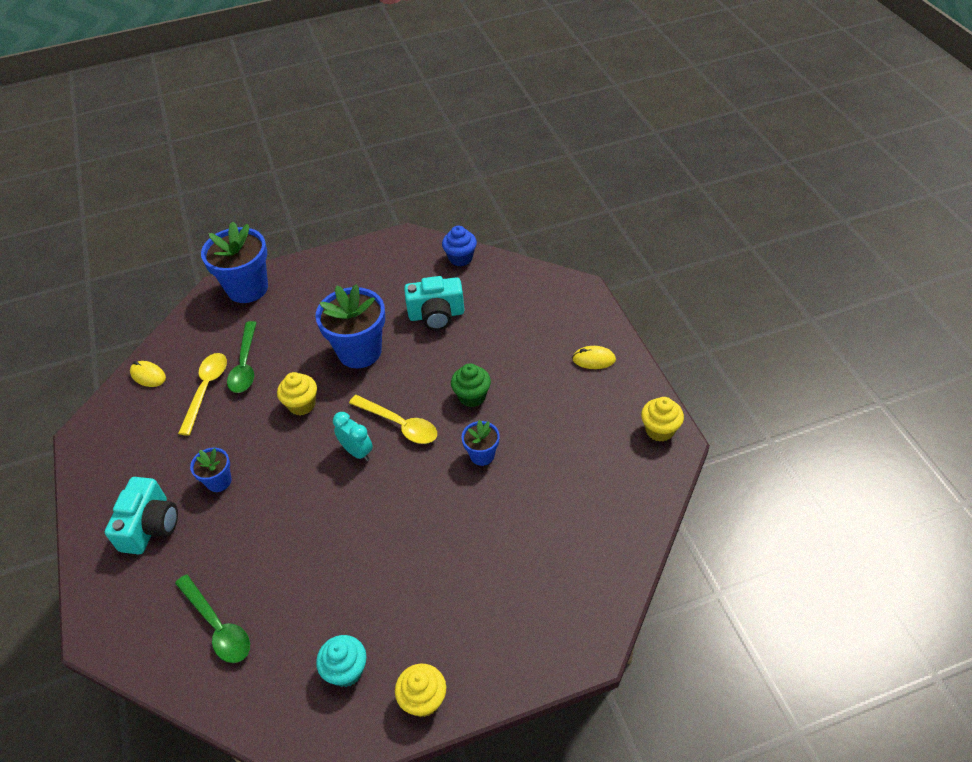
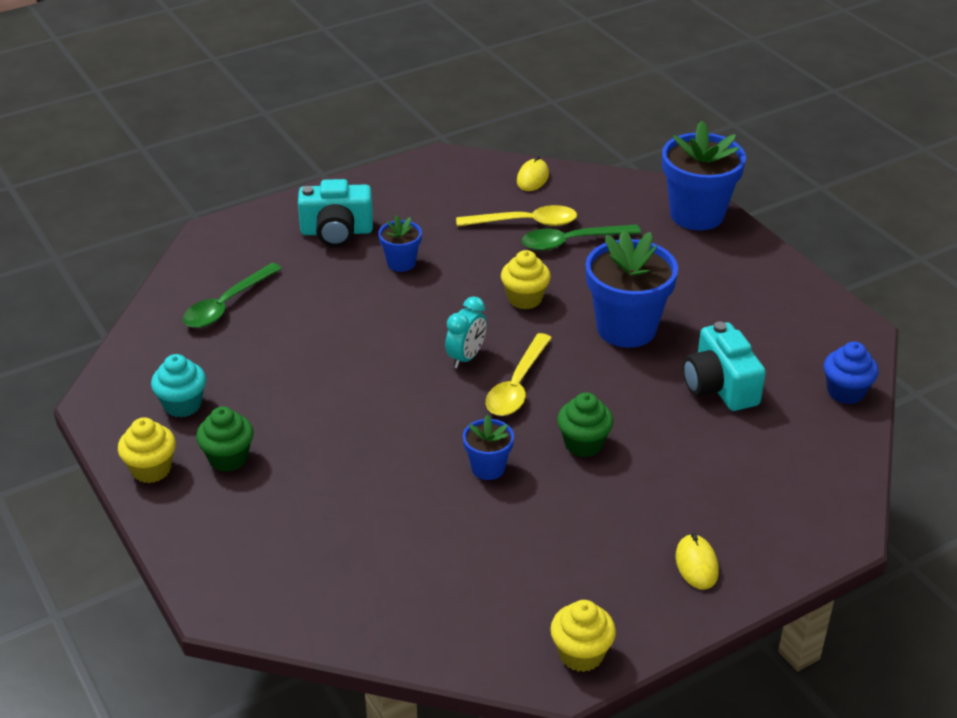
camera: 75 degrees right, 10 degrees down
(426, 634) = (228, 458): none -> green cupcake

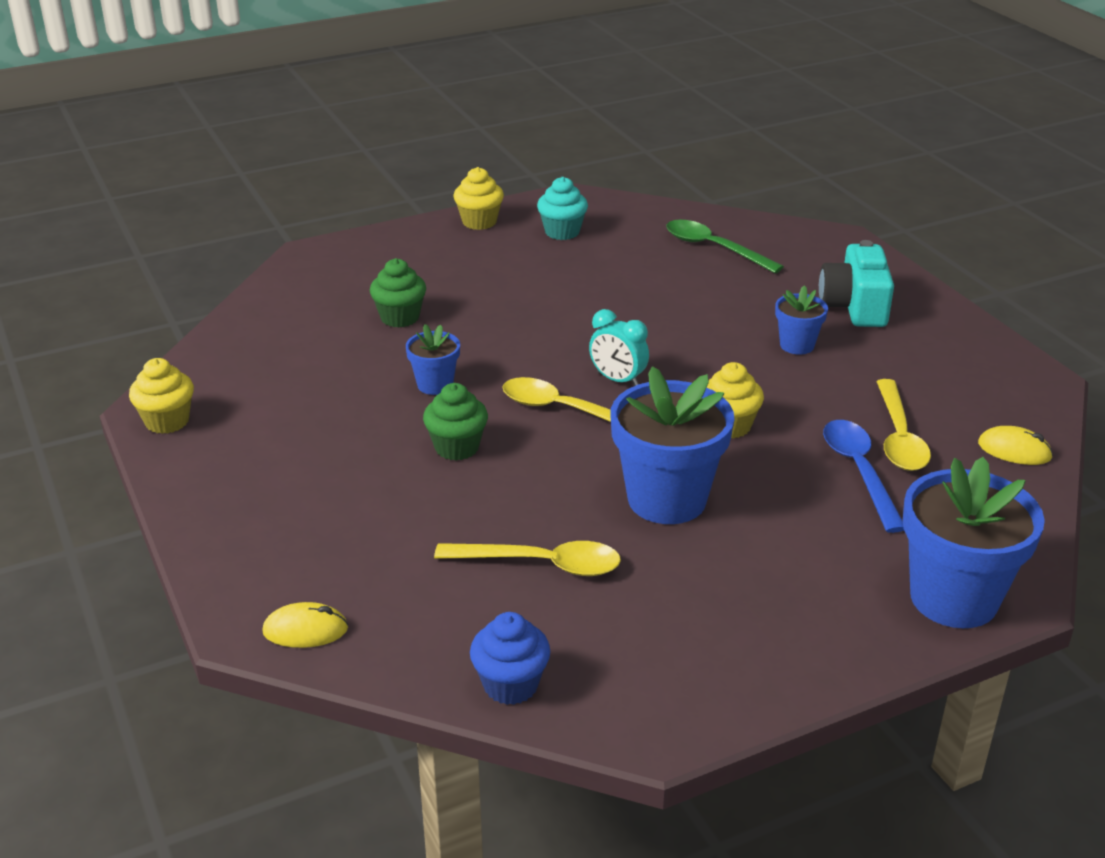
camera: 95 degrees right, 5 degrees down
(228, 458) = (485, 253): green cupcake -> green cupcake (400, 317)
(572, 242) = (859, 472): green spoon -> blue spoon
(696, 564) = (247, 505): yellow mouse -> yellow mouse (305, 630)
(719, 386) = (541, 564): turquoise camera -> yellow spoon

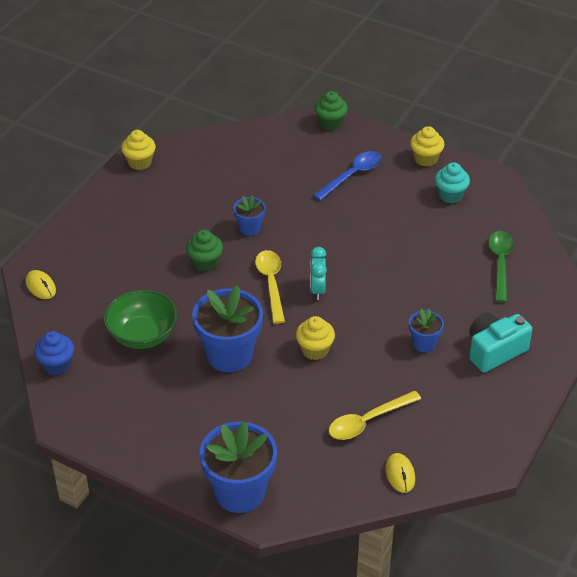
camera: 55 degrees right, 10 degrees up
(400, 317) = (297, 184): green cupcake -> green cupcake (330, 123)
(541, 564) = (142, 335): yellow spoon -> green bowl
(859, 472) = (319, 417): blue spoon -> blue spoon (352, 175)

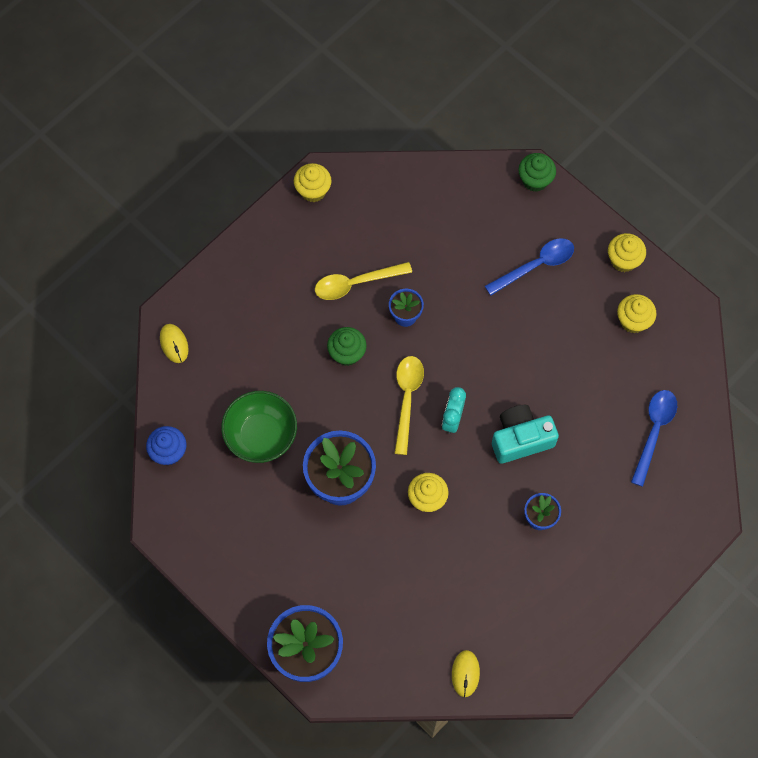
camera: 15 degrees right, 25 degrees up
(368, 421) = (453, 601): yellow spoon -> yellow spoon (356, 283)
(450, 195) = (633, 321): turquoise cupcake -> yellow cupcake
(494, 351) = (608, 546): turquoise camera -> turquoise camera (521, 439)
(500, 264) = (654, 432): green spoon -> blue spoon

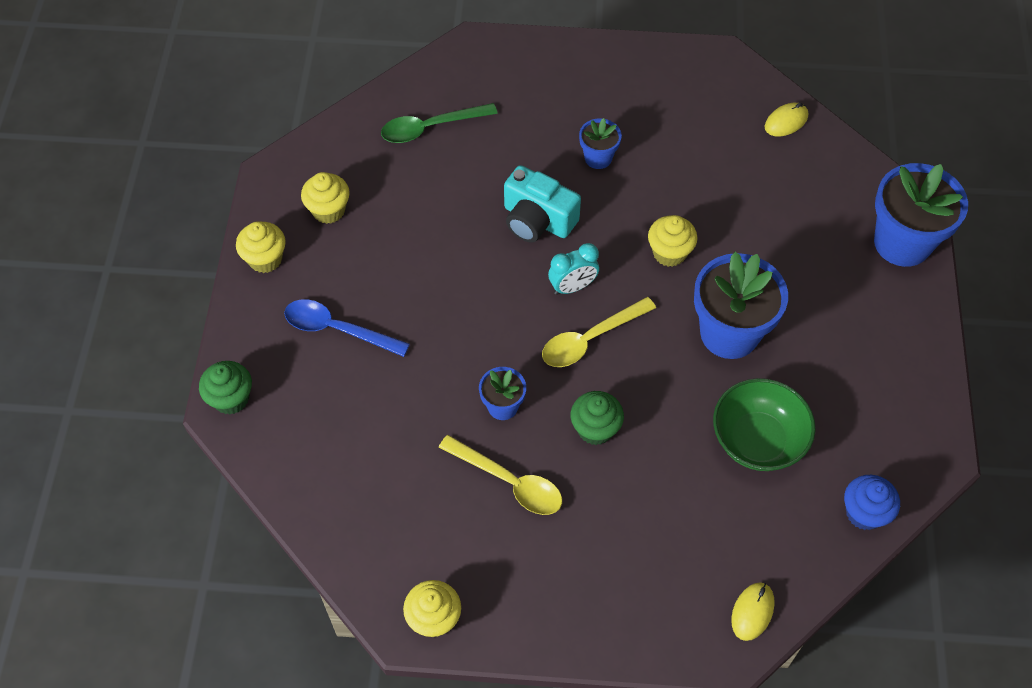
camera: 130 degrees left, 10 degrees down
(654, 432) = (431, 127): blue spoon -> green spoon

